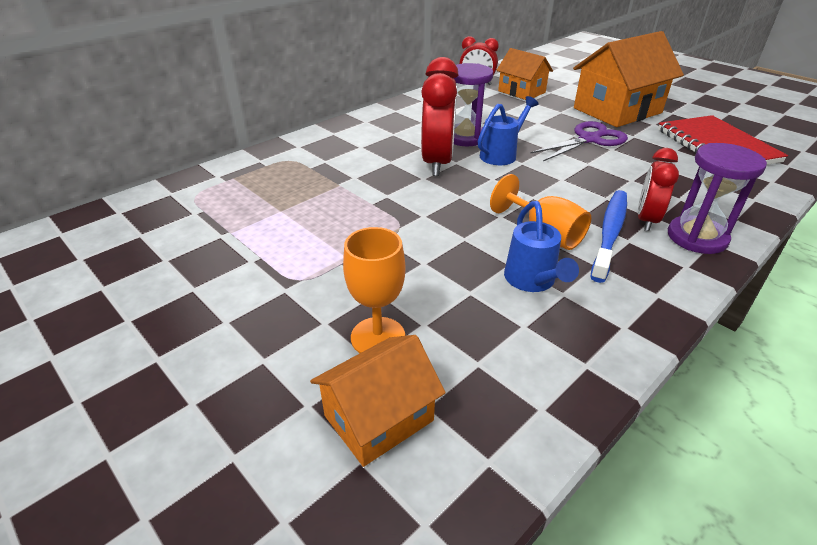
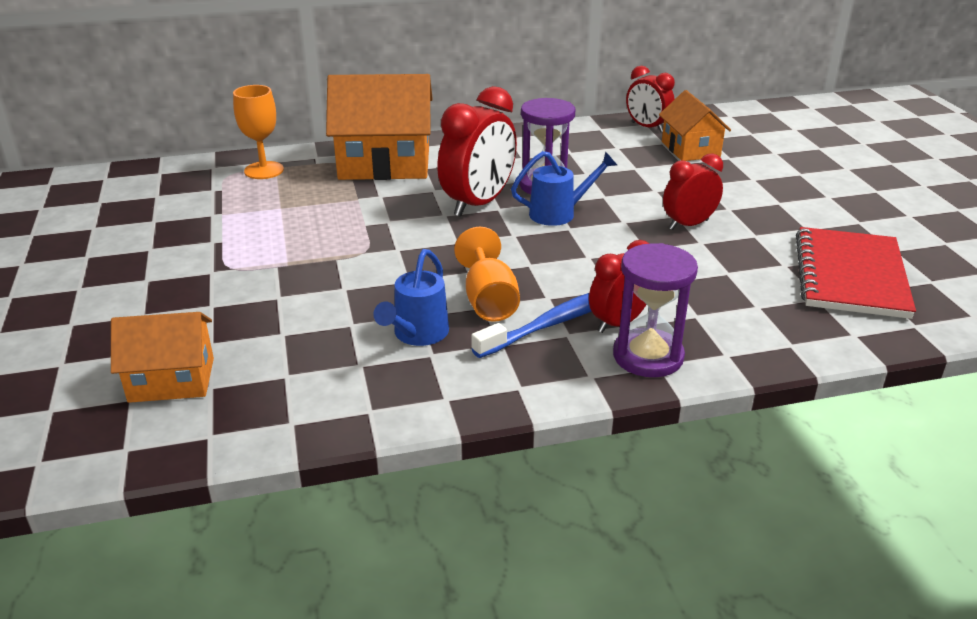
camera: 30 degrees right, 5 degrees down
(378, 337) = (236, 329): orange goblet -> orange goblet (264, 170)
(589, 139) = (688, 225): purple scissors -> red clock
(617, 110) = (783, 201): orange house -> orange house (384, 163)

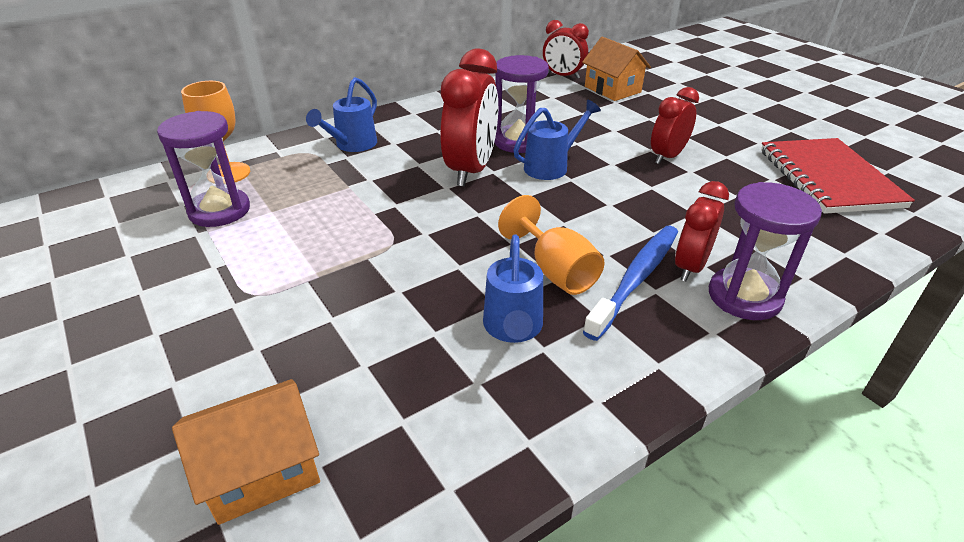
camera: 20 degrees left, 5 degrees up
(240, 199) = (219, 210): none -> purple hourglass
(384, 163) = (352, 145): orange house -> blue watering can

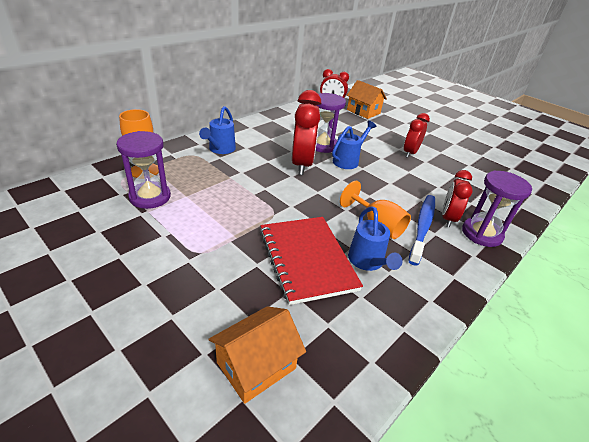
camera: 15 degrees left, 0 degrees up
(828, 178) = (497, 163): red notebook -> red notebook (307, 259)

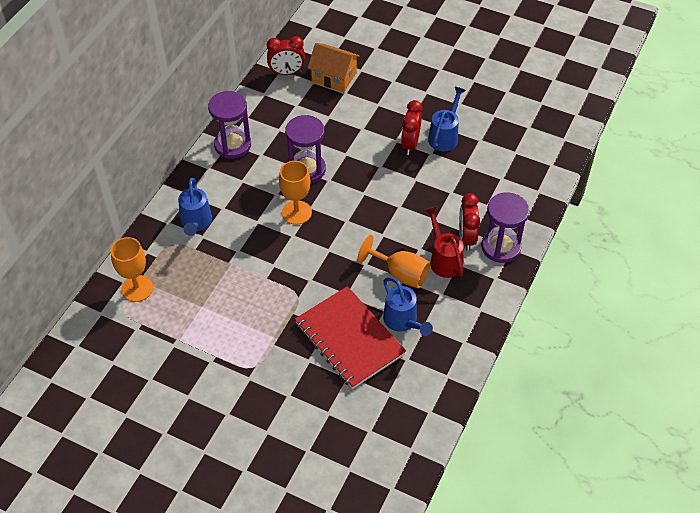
camera: 15 degrees left, 15 degrees up
(150, 197) = (168, 321): purple hourglass -> purple hourglass (233, 145)
(256, 365) = (348, 445): orange house -> none
(302, 164) = (296, 212): red clock -> orange goblet
(348, 160) = (344, 186): blue watering can -> blue watering can (445, 136)
(422, 227) = (444, 259): blue toothbrush -> red watering can

